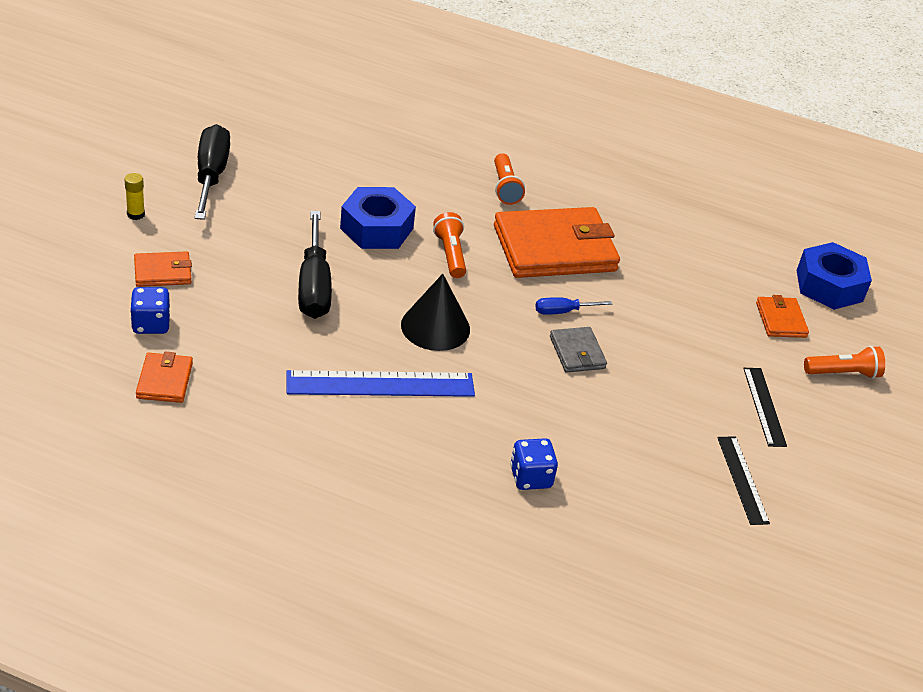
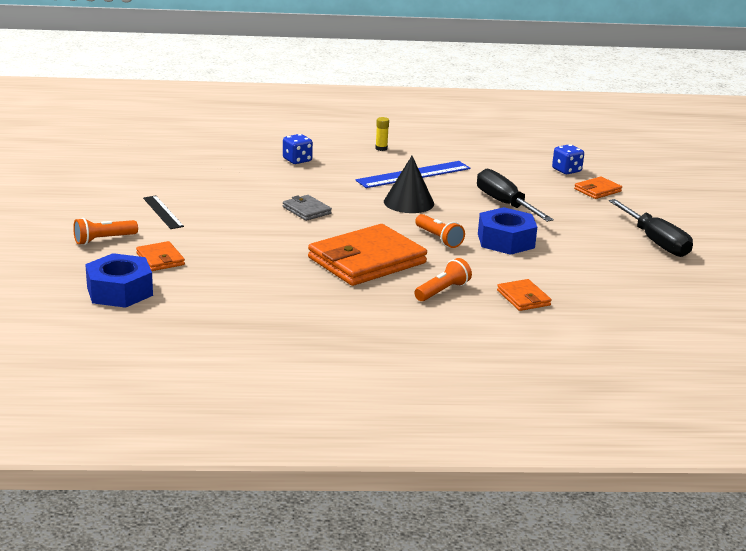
camera: 160 degrees right, 15 degrees down
(136, 214) = (660, 211): yellow glue stick -> yellow glue stick (381, 148)
(165, 380) = (525, 154): orange wallet -> orange wallet (523, 298)
(505, 188) = (443, 291): orange flashlight -> orange flashlight turned 75 degrees clockwise
(563, 311) = (331, 227): blue screwdriver -> none
(742, 479) = (169, 181): black ruler -> none

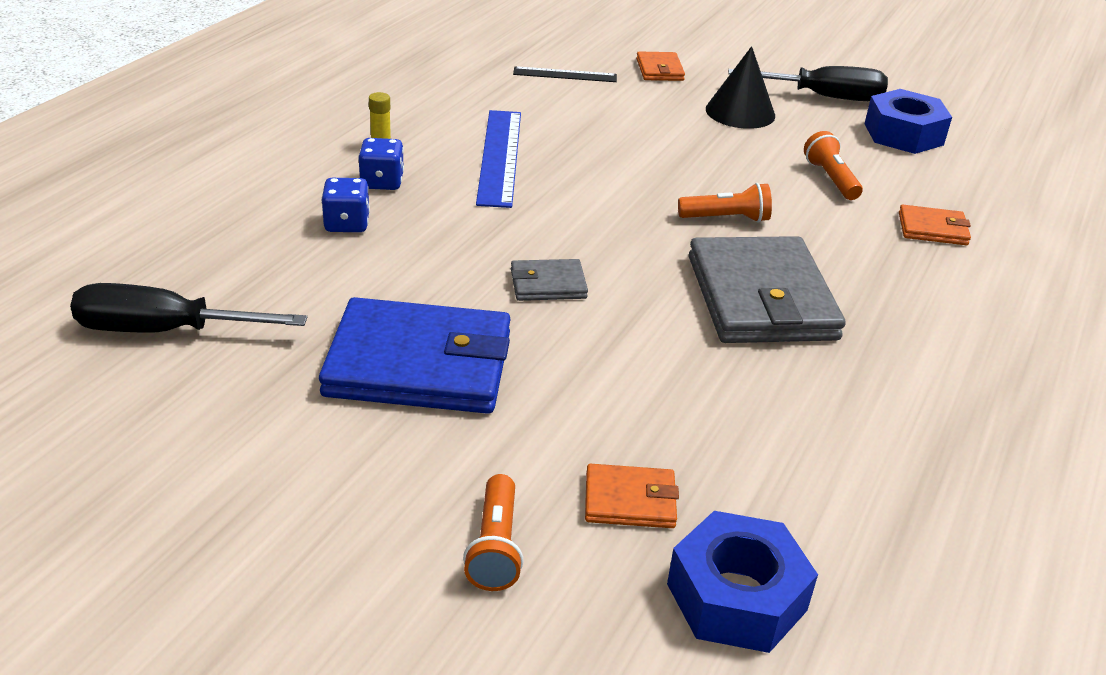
camera: 60 degrees left, 10 degrees up
(162, 212) = (429, 431): black ruler -> black ruler (565, 75)
(206, 199) = (419, 364): none -> blue wallet
(367, 260) = (760, 297): orange wallet -> grey wallet
(408, 202) = (591, 195): black cone -> black cone (740, 112)
(443, 291) = (888, 276): orange flashlight -> orange flashlight (830, 179)
(505, 204) = (652, 135): black screwdriver -> black screwdriver (164, 331)
(506, 241) = (763, 177): blue nut -> blue nut (903, 134)
(566, 170) = (585, 63): blue dice -> blue dice (382, 182)

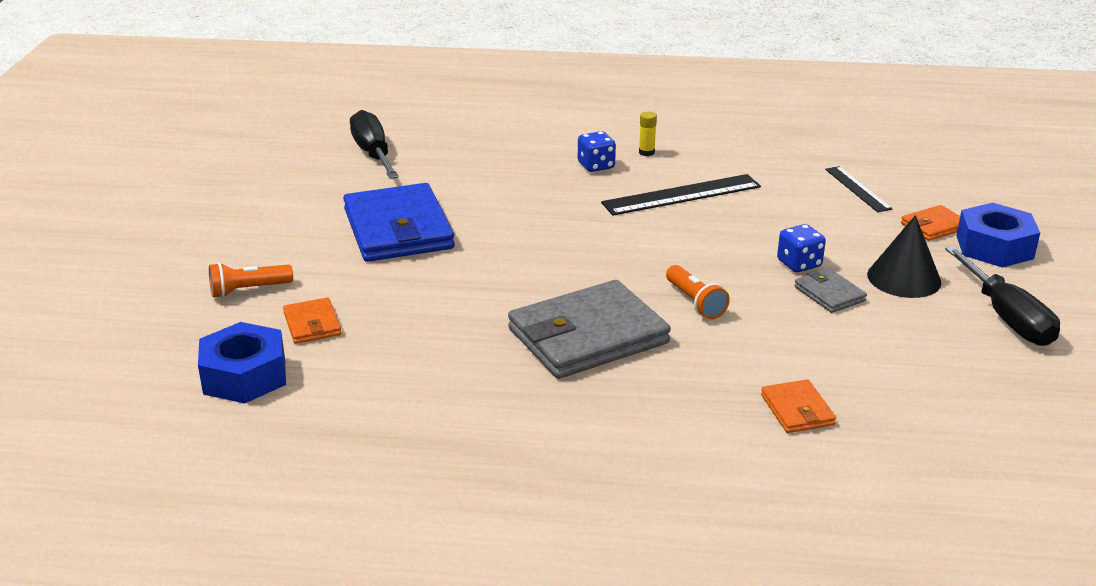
camera: 70 degrees right, 5 degrees down
(347, 224) = (531, 169): blue dice -> blue dice (799, 264)
(499, 157) = (681, 195): blue ruler -> black ruler
(548, 284) = (525, 250): grey wallet -> grey wallet (829, 294)
(830, 179) = (830, 343): orange flashlight -> none
(903, 134) = (986, 374): blue nut -> blue nut (994, 247)

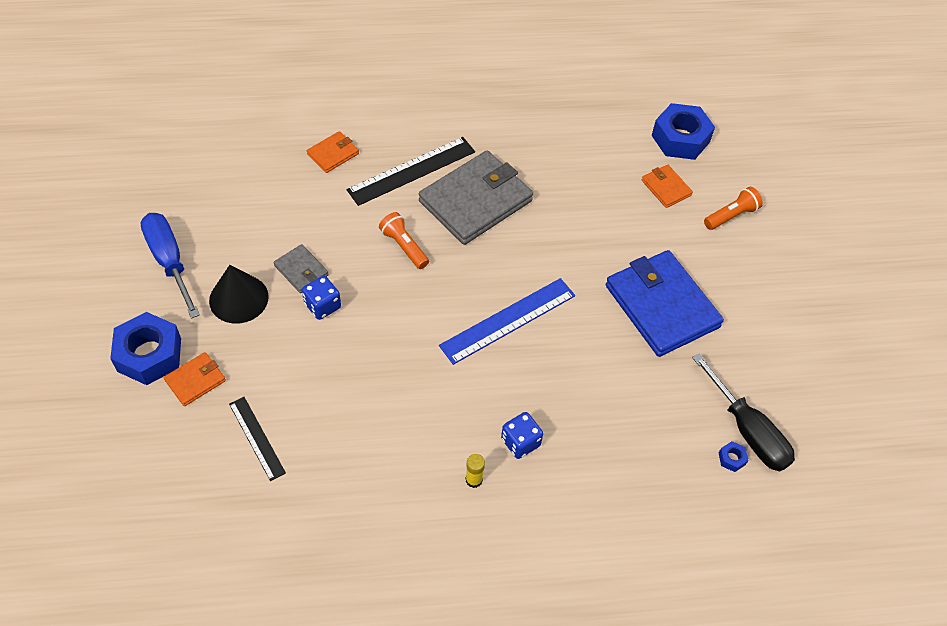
camera: 165 degrees right, 25 degrees up
(401, 142) = (731, 458): none -> blue nut
(581, 235) = (508, 320): none -> blue ruler
(681, 195) = (429, 399): black ruler -> black ruler (412, 171)
(797, 410) = (333, 154): orange wallet -> orange wallet turned 75 degrees clockwise
(1006, 317) = (169, 261): black screwdriver -> blue screwdriver

